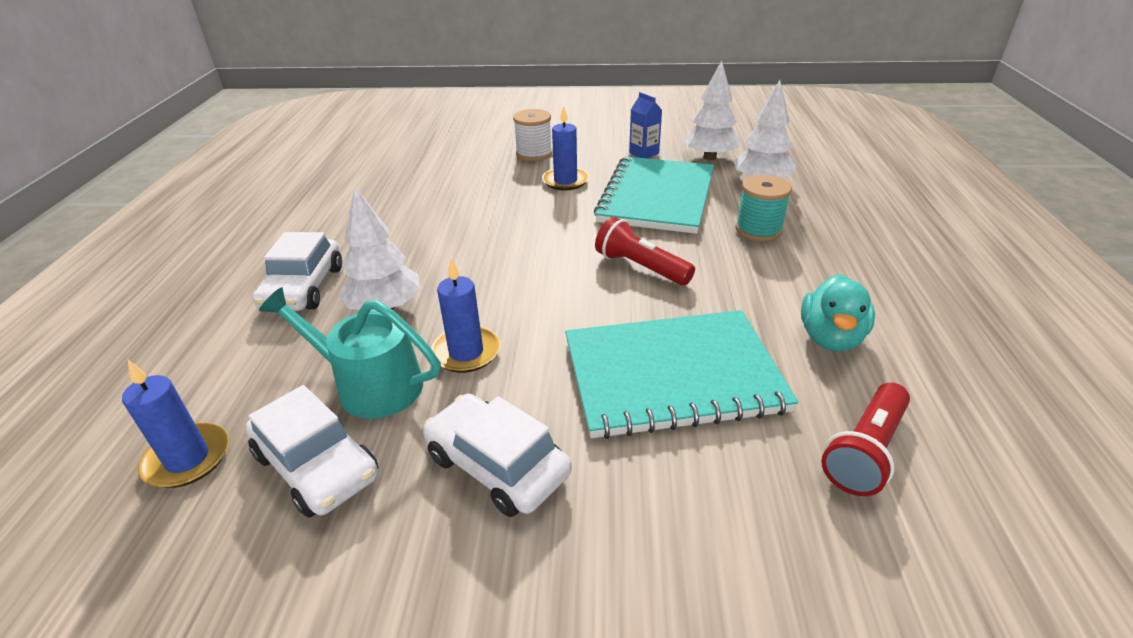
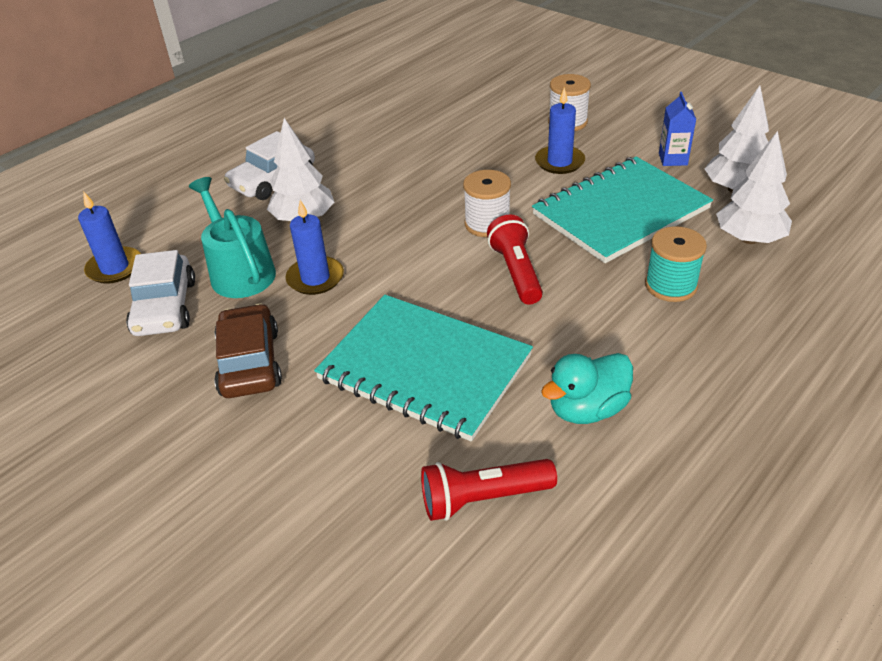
camera: 40 degrees right, 5 degrees up
(497, 465) = (249, 362): white car -> brown car
(568, 243) = (487, 224): none -> white spool

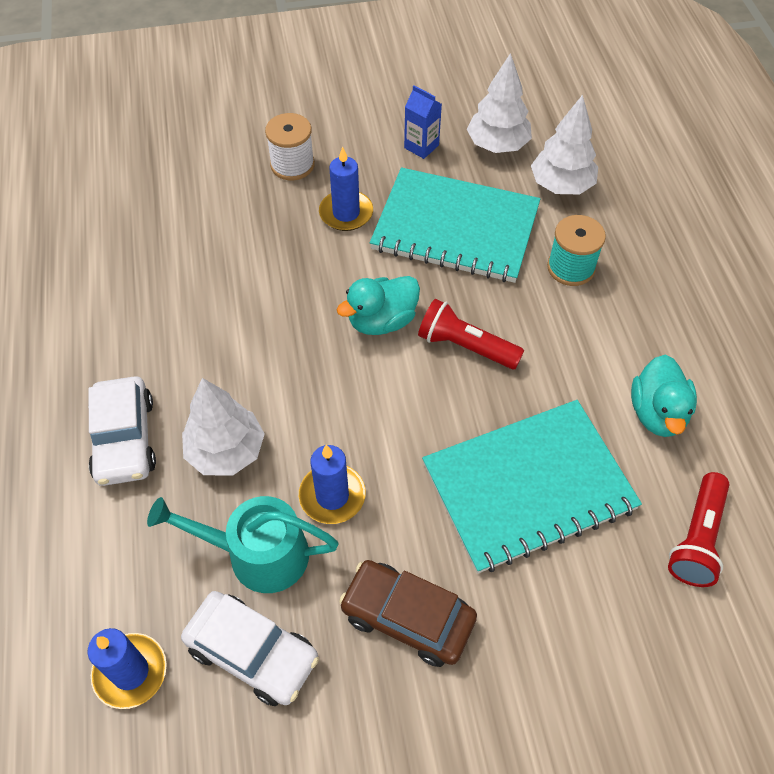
camera: 55 degrees left, 15 degrees up
(487, 224) = (382, 321): white spool -> turquoise duck
(620, 212) = (455, 228): turquoise notebook -> turquoise notebook turned 75 degrees counterclockwise

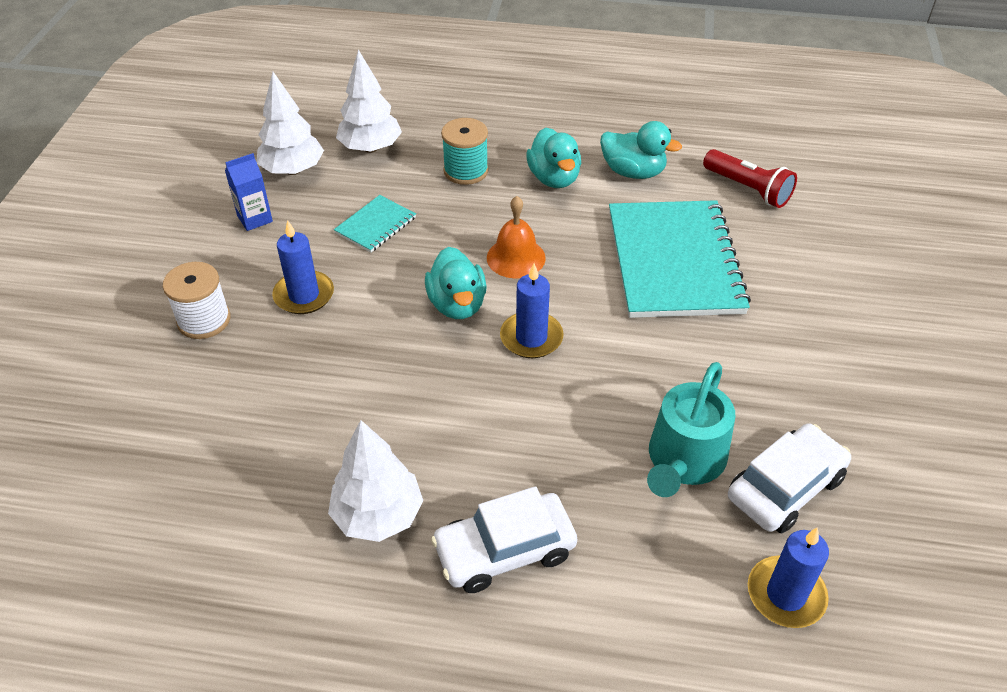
camera: 70 degrees left, 10 degrees down
(125, 439) = (505, 551): white car -> white car turned 150 degrees clockwise
(226, 451) = (558, 461): white tree -> white tree (378, 515)
(332, 496) = (639, 390): blue candle -> blue candle (531, 338)
(407, 618) = (774, 369): brown car -> none
(455, 228) = (375, 225): turquoise notebook -> turquoise notebook, size x0.45
(465, 346) = (516, 257): red flashlight -> orange bell
(603, 343) = (554, 178): none -> turquoise duck

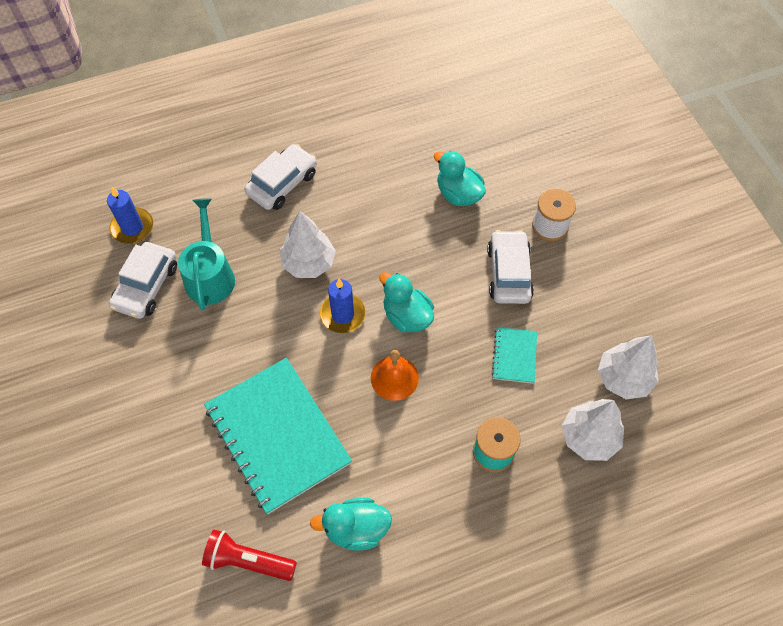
camera: 150 degrees right, 15 degrees up
(255, 219) = (601, 317): blue carton -> none
(304, 295) = (508, 273): blue candle -> white car
(378, 515) = (356, 170): white tree -> white tree (308, 263)
(554, 178) = (417, 483): turquoise duck -> turquoise duck (458, 194)

